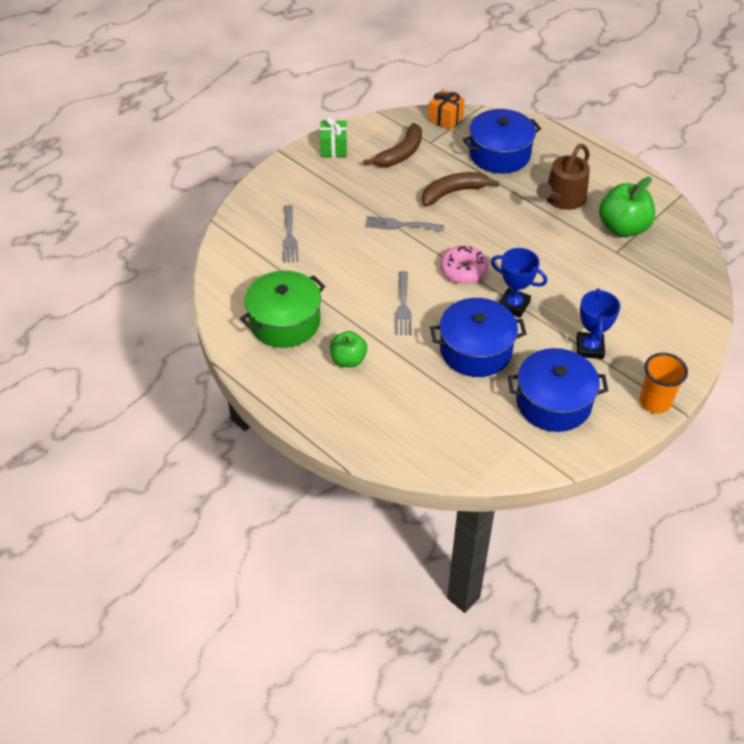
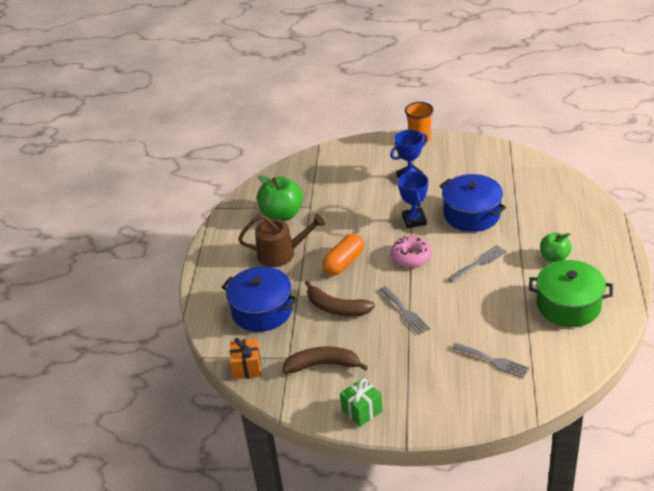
camera: 125 degrees left, 10 degrees down
(289, 237) = (493, 361): grey fork -> grey fork turned 75 degrees clockwise
(505, 227) = (343, 262): none -> orange capsule
(553, 402) = (469, 169): blue pot -> none

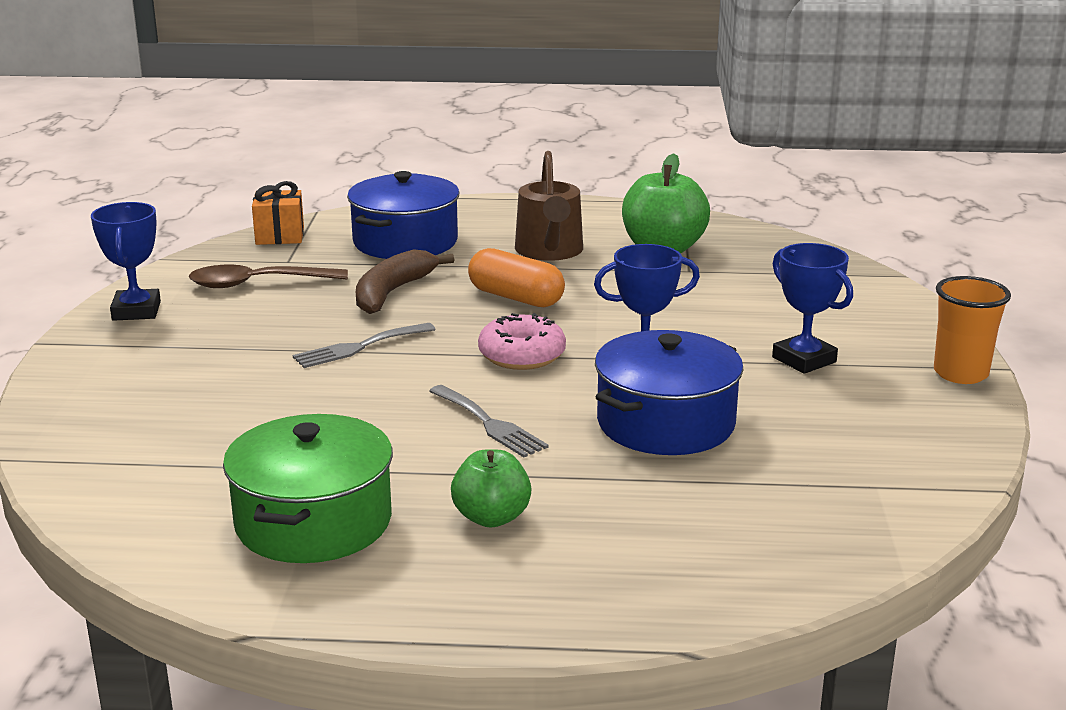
camera: 85 degrees right, 15 degrees down
(323, 365) = (257, 284): brown banana -> brown spoon
(362, 410) = (136, 311): green gift -> blue trophy
(493, 361) = (185, 424): grey fork -> none

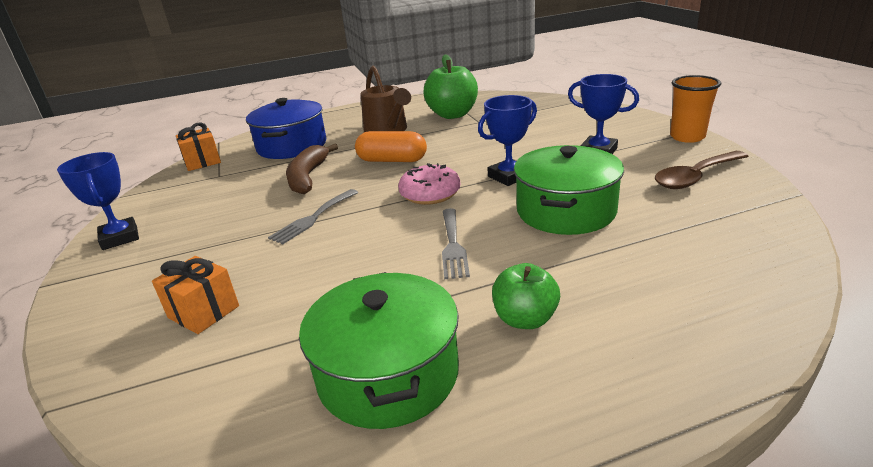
camera: 20 degrees left, 5 degrees up
(179, 415) = (203, 312): none -> orange gift
(257, 284) = (206, 195): brown spoon -> brown spoon (695, 177)
(489, 424) = (453, 245): grey fork -> grey fork turned 60 degrees clockwise
(665, 423) = (565, 211): blue pot -> green pot

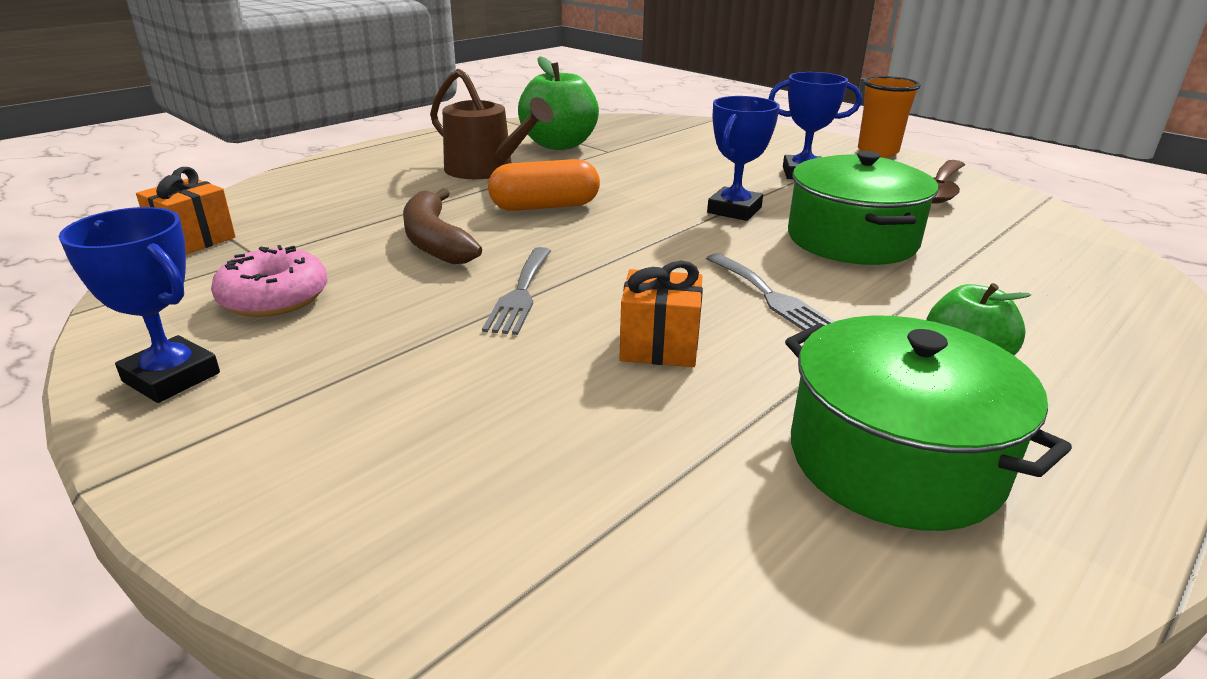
camera: 30 degrees left, 0 degrees up
(203, 312) = (509, 452): orange gift -> orange gift (659, 346)
(292, 146) = (346, 202): blue pot -> none
(430, 194) = (657, 241): pink donut -> pink donut (274, 298)

